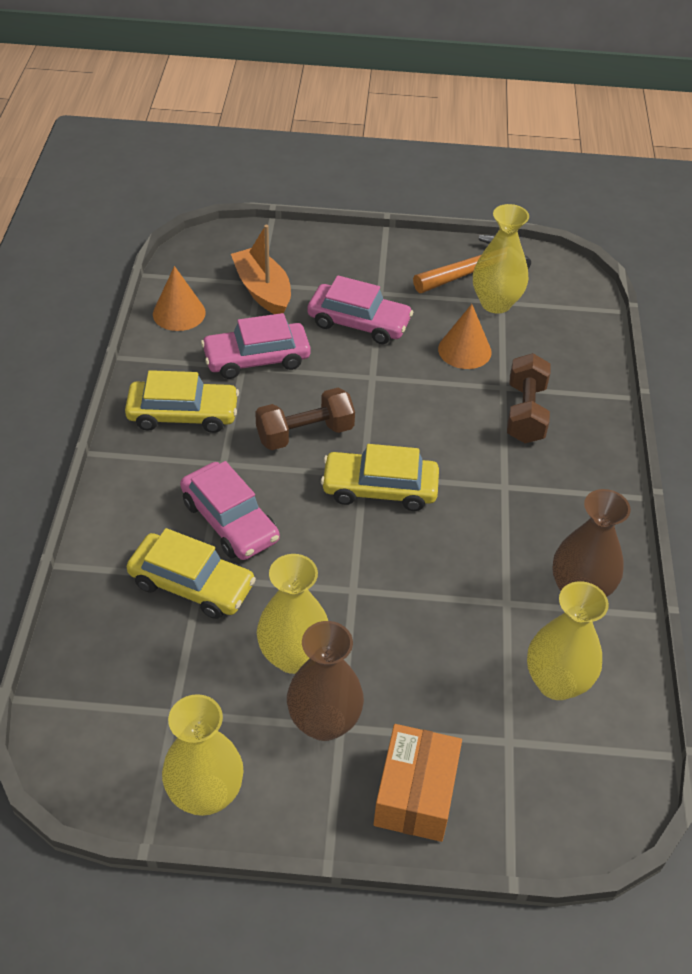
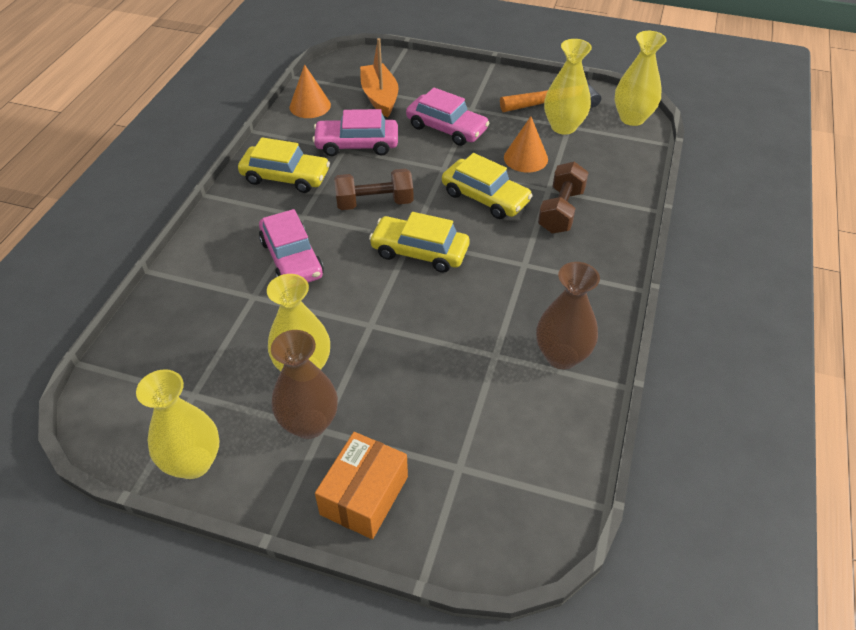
camera: 15 degrees right, 0 degrees up
(192, 584) = (244, 301): yellow car -> yellow car (485, 197)
(556, 682) = (517, 426): yellow vase -> yellow vase (632, 118)

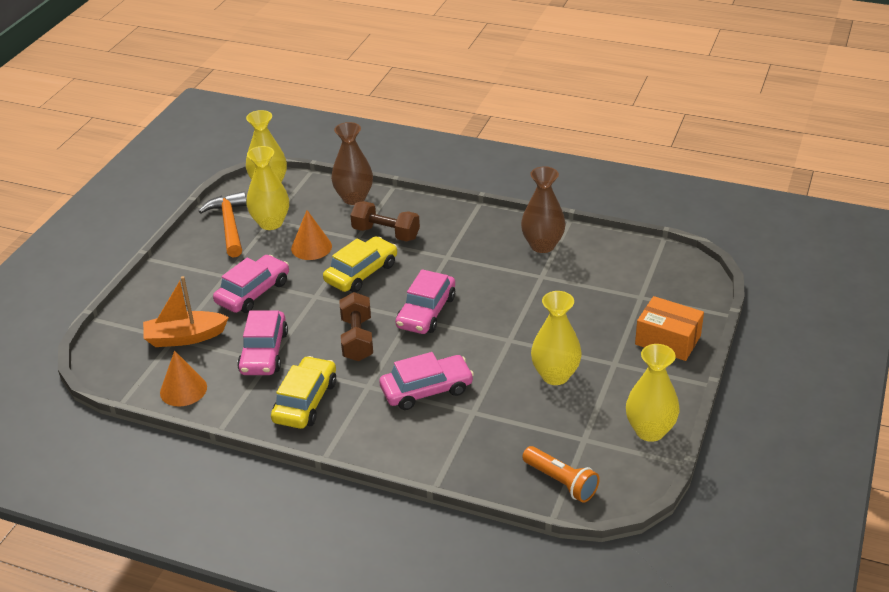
camera: 85 degrees left, 10 degrees down
(131, 372) = (561, 482): none -> orange flashlight
(309, 423) = (609, 370): brown vase -> brown vase (354, 198)
(420, 251) = (426, 312): yellow car -> pink car

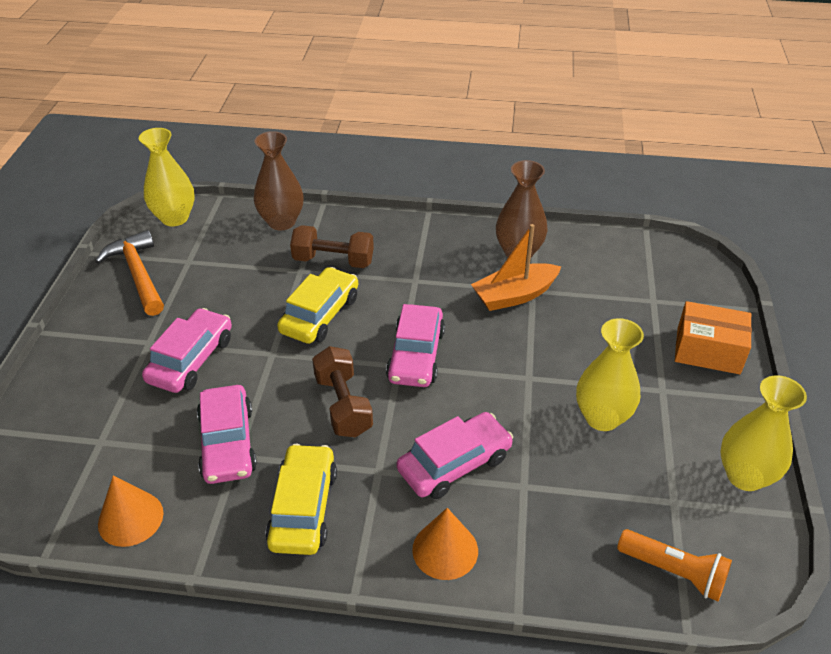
camera: 15 degrees left, 5 degrees up
(185, 337) = (115, 437): orange boat -> orange boat (514, 295)
(271, 223) = (189, 265): yellow vase -> none
(311, 247) = (248, 289): orange cone -> orange cone (445, 550)

